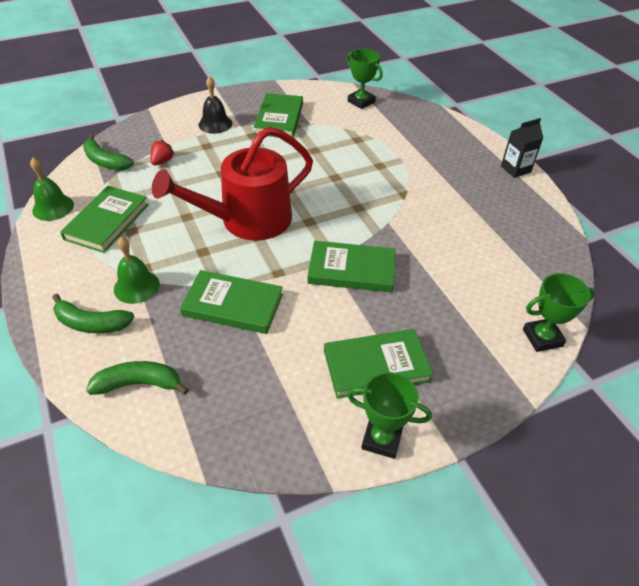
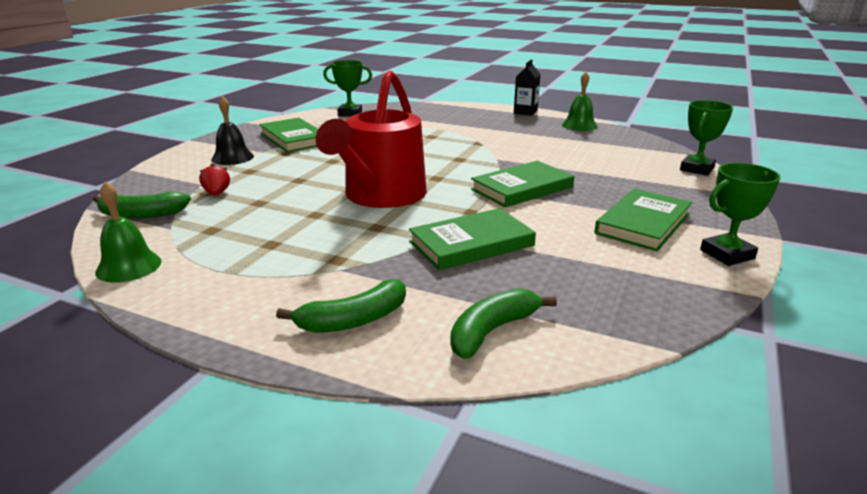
camera: 40 degrees left, 20 degrees down
(107, 222) = (227, 249): green book -> none
(136, 286) = (353, 274): green bell -> green bell (579, 125)

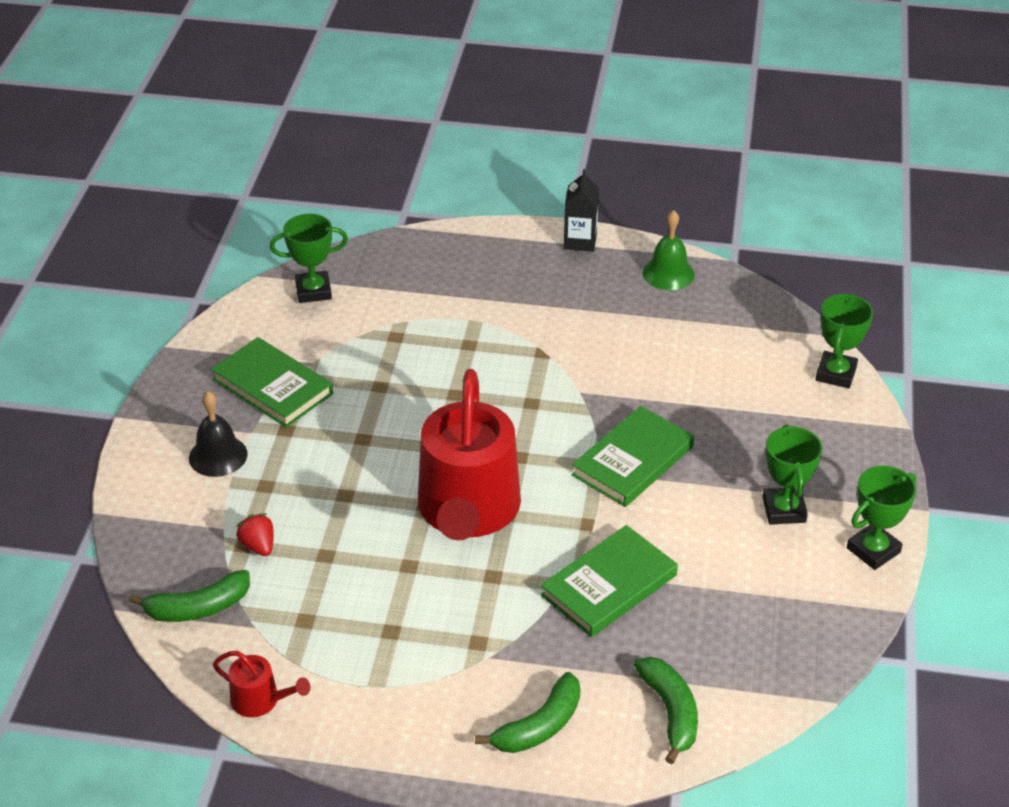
camera: 15 degrees left, 15 degrees up
(129, 266) = (260, 700): green bell -> red watering can
(492, 331) = (670, 712): green banana -> green banana turned 135 degrees clockwise
(643, 223) = (784, 510): green book -> green trophy

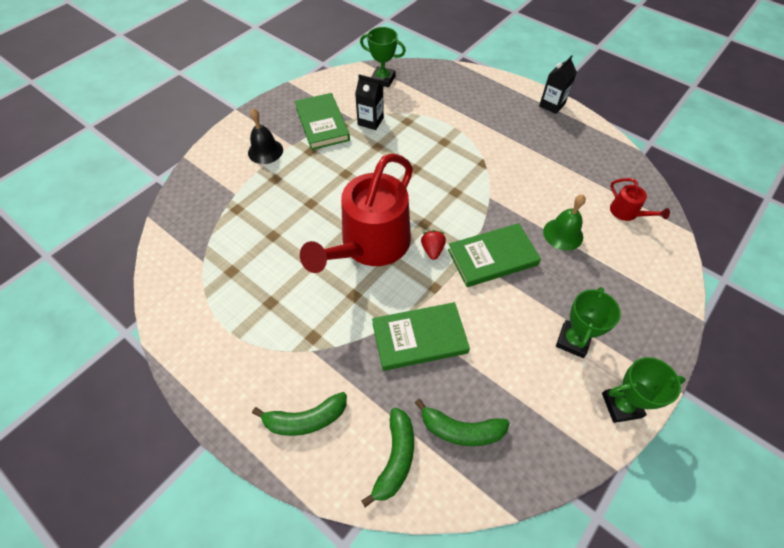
camera: 30 degrees right, 15 degrees up
(198, 608) = (185, 235): green banana -> green banana (461, 430)
(258, 546) = (243, 213): red strawberry -> red strawberry (432, 250)
(260, 700) = (169, 310): red watering can -> red watering can (627, 212)
(342, 356) = (370, 121): none -> black carton
(668, 273) = (594, 144): green bell -> green bell (563, 234)
(836, 374) = (670, 256): green trophy -> none

